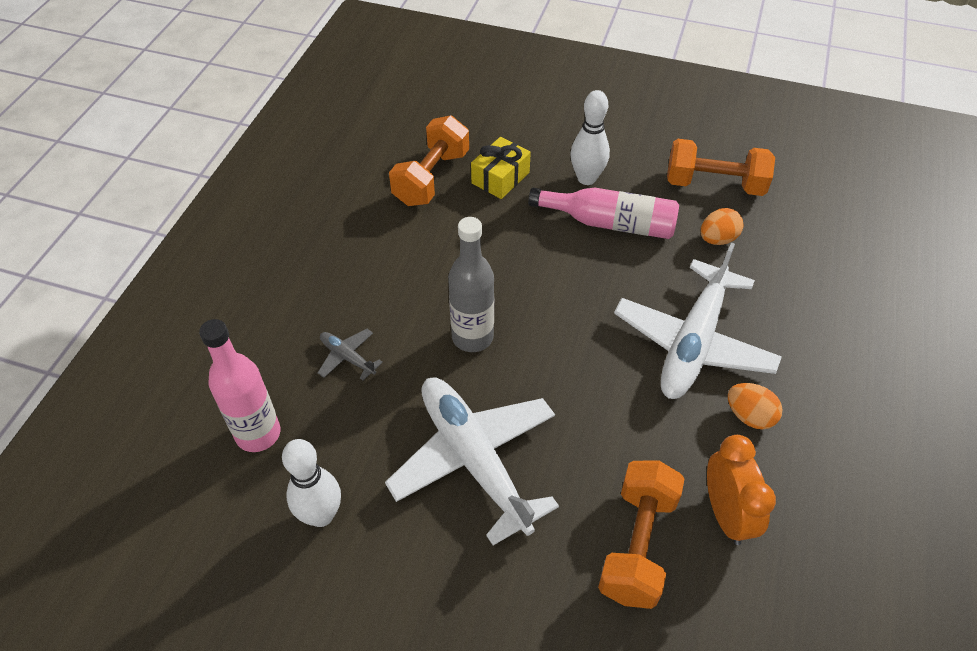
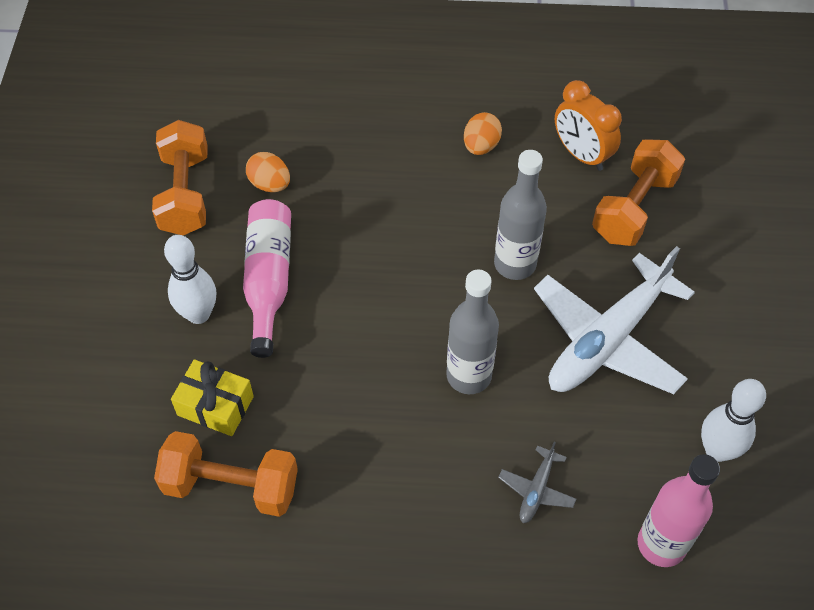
camera: 105 degrees left, 5 degrees up
(585, 405) = (515, 264): none -> grey bottle
(637, 545) = (634, 208): orange dumbbell -> orange dumbbell turned 60 degrees counterclockwise
(693, 342) = (413, 191): white plane -> none
(726, 514) = (581, 155): orange clock -> orange clock turned 105 degrees counterclockwise

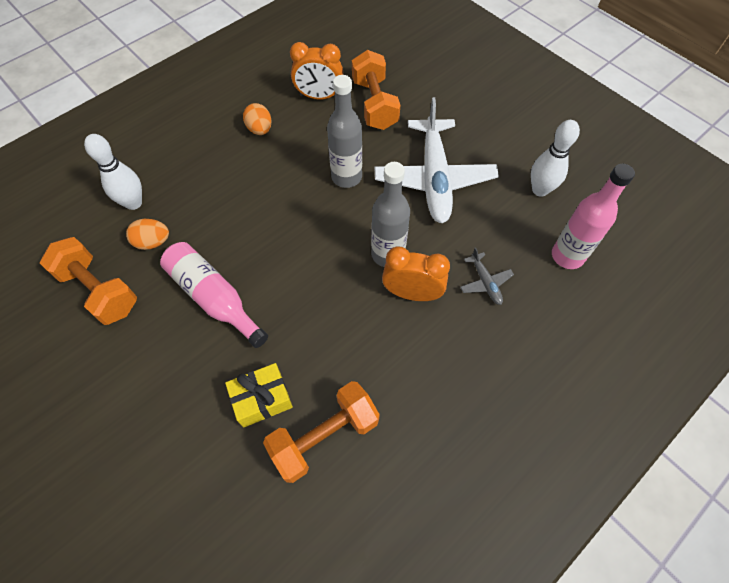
camera: 45 degrees left, 5 degrees up
(198, 314) = (190, 355): white bowling pin -> white bowling pin (133, 203)
(449, 434) = (412, 293): none -> orange clock

